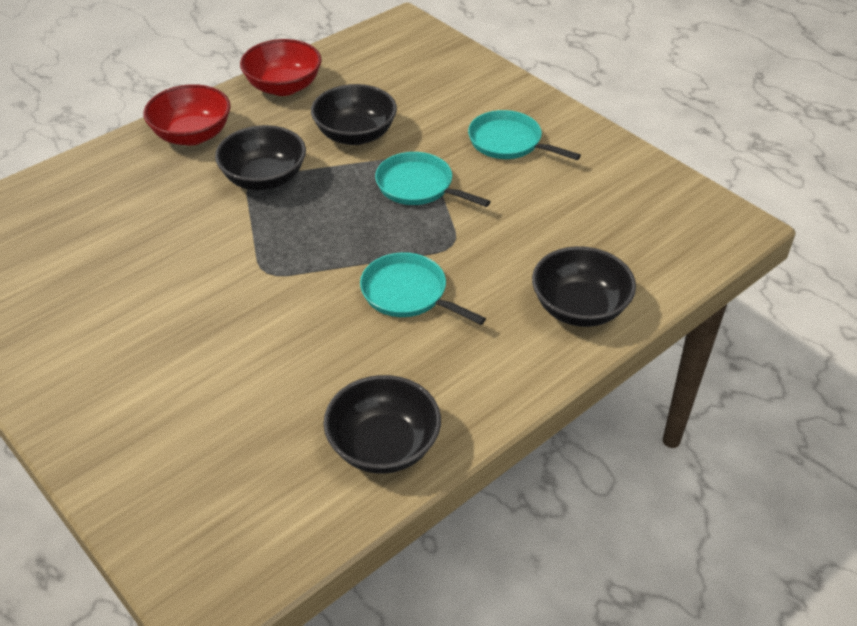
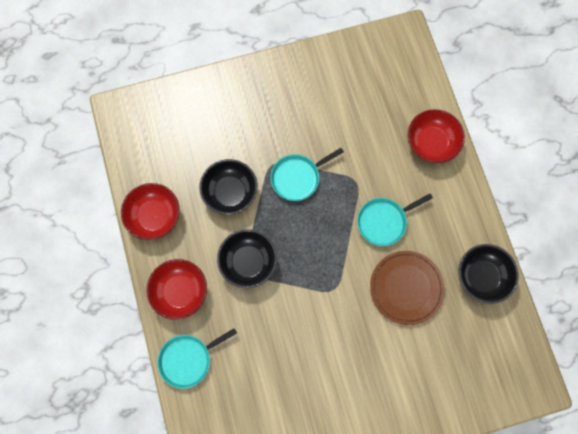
camera: 65 degrees left, 30 degrees up
(311, 352) = (406, 288): none -> brown plate
(508, 142) = (281, 109): turquoise pan -> turquoise pan (188, 359)
(579, 308) = (431, 143): black bowl -> red bowl

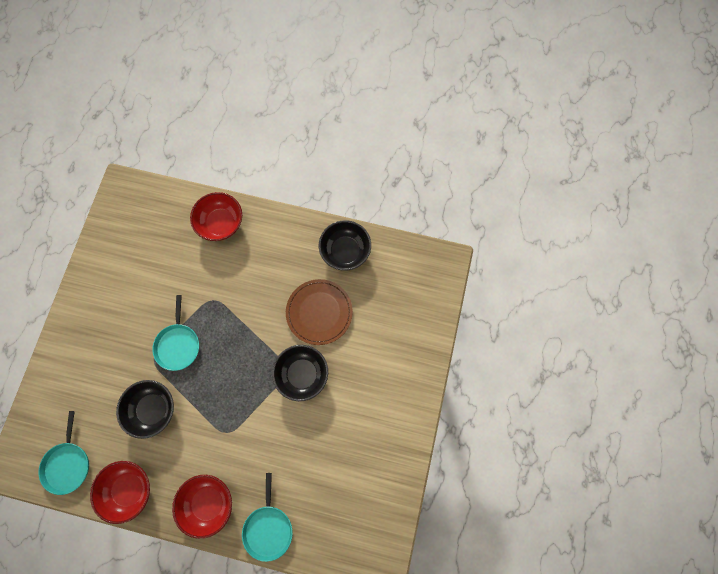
camera: 60 degrees left, 0 degrees up
(248, 262) = (220, 428): black bowl -> black bowl (302, 374)
(384, 221) = (258, 297): turquoise pan -> turquoise pan (68, 464)

